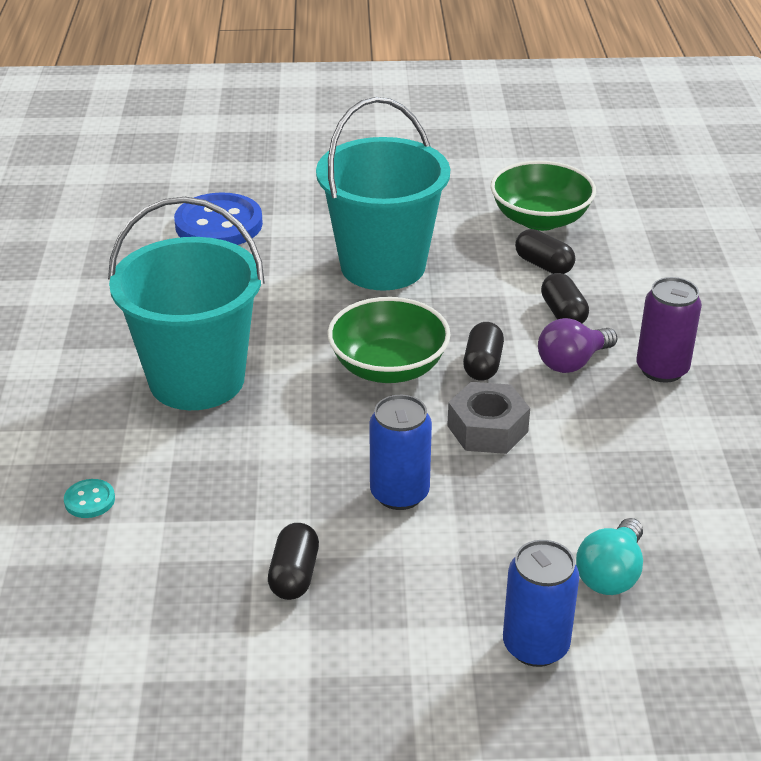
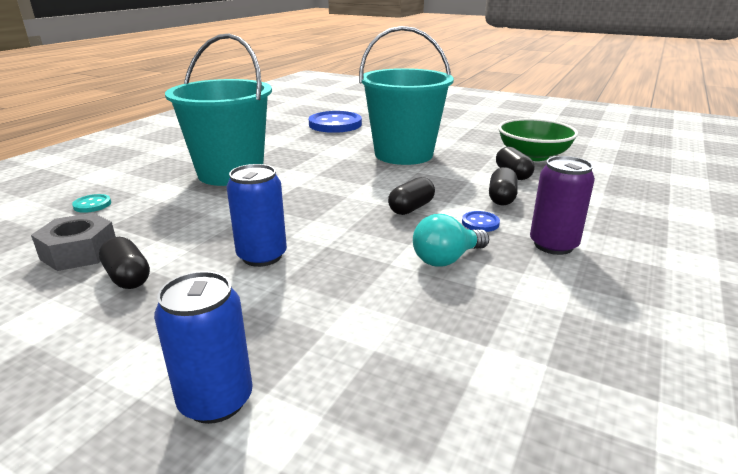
camera: 30 degrees right, 10 degrees down
(294, 575) = (127, 277): black capsule -> black capsule turned 75 degrees counterclockwise
(388, 367) = (346, 194): green bowl -> none
(487, 429) = (371, 240): grey nut -> grey nut (79, 252)
(572, 362) = (480, 223): purple light bulb -> blue button
(610, 574) = (354, 369): turquoise light bulb -> turquoise light bulb (446, 259)

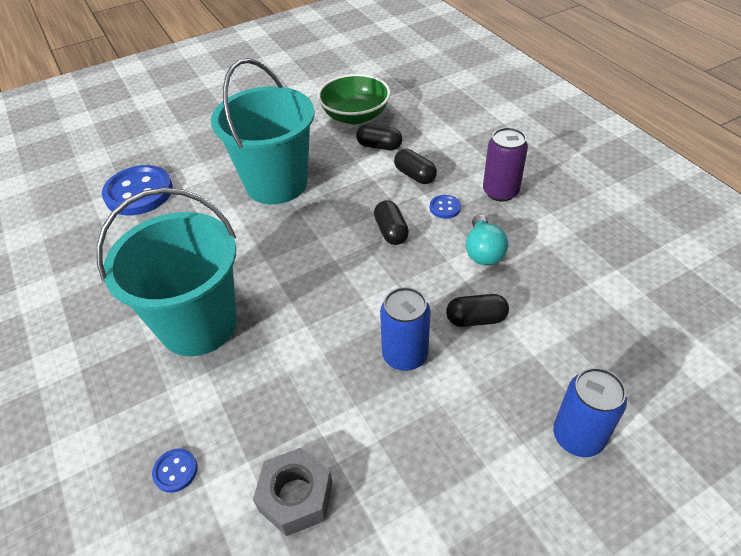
camera: 55 degrees left, 20 degrees up
(92, 205) = (175, 471): turquoise button -> blue button
(127, 277) = (377, 461): black capsule -> black capsule (476, 319)

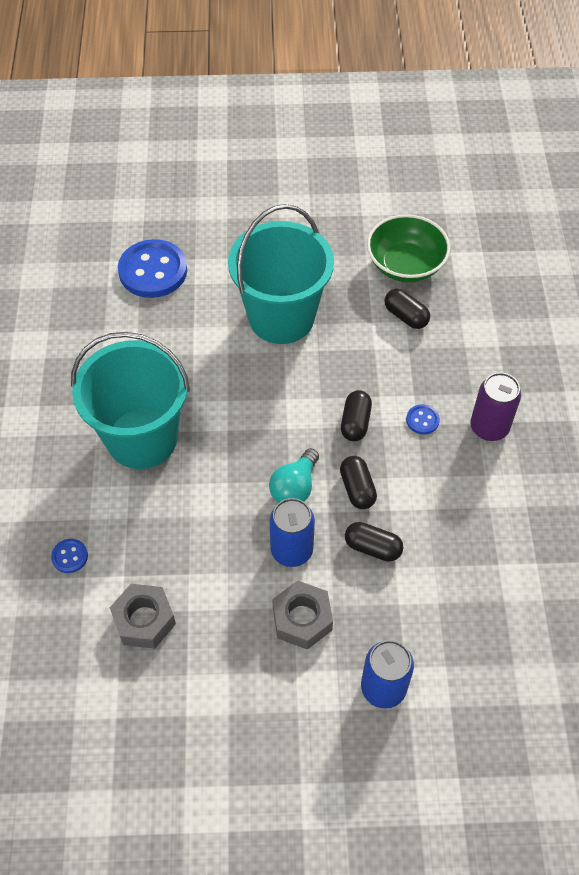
camera: 25 degrees right, 10 degrees up
(415, 175) = (418, 369): black capsule -> black capsule (357, 489)
(457, 412) = (302, 619): none -> grey nut
(483, 252) = (425, 485): turquoise light bulb -> turquoise light bulb (294, 487)

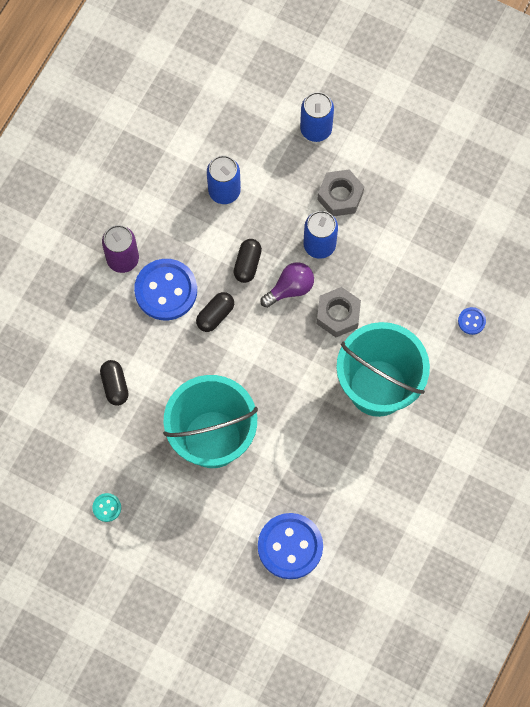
camera: 150 degrees left, 15 degrees up
(144, 620) = (442, 250): grey nut -> grey nut (338, 315)
(294, 487) = (290, 288): turquoise light bulb -> purple light bulb
(339, 226) = (107, 507): none -> turquoise button
(372, 547) = (264, 217): black capsule -> none
(405, 265) = (80, 435): green bowl -> none
(422, 420) = (166, 290): blue button -> blue button, size x2.28
(437, 553) = (224, 191): none -> blue can

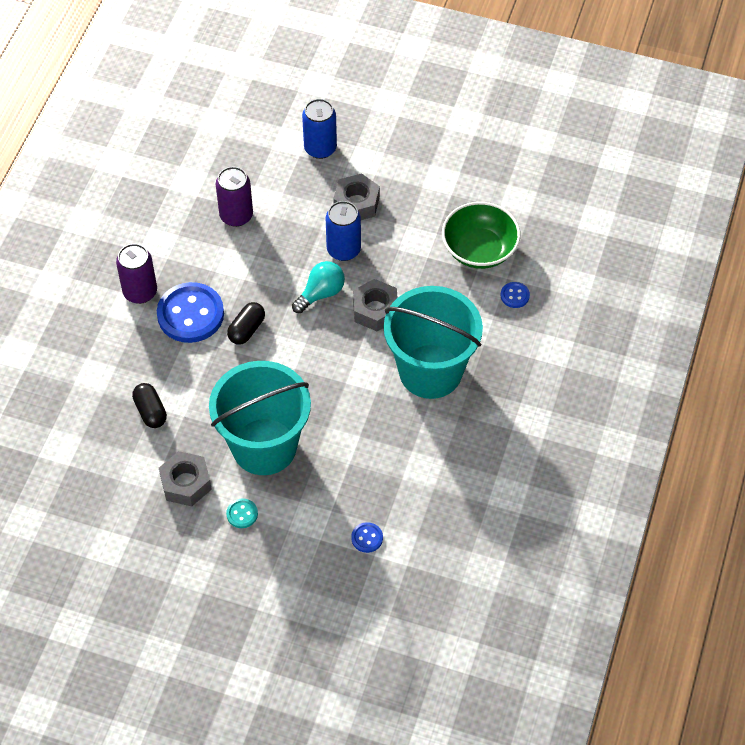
camera: 10 degrees left, 15 degrees down
(107, 507) = (160, 531): turquoise button -> turquoise button (242, 514)
(136, 464) = (186, 483): none -> grey nut
(224, 191) = (236, 215): blue can -> purple can
(247, 264) = (272, 278): black capsule -> none
(290, 288) = (321, 293): purple light bulb -> turquoise light bulb
(290, 546) = (367, 538): blue button -> blue button, size x0.44
(447, 266) = (479, 249): none -> green bowl

